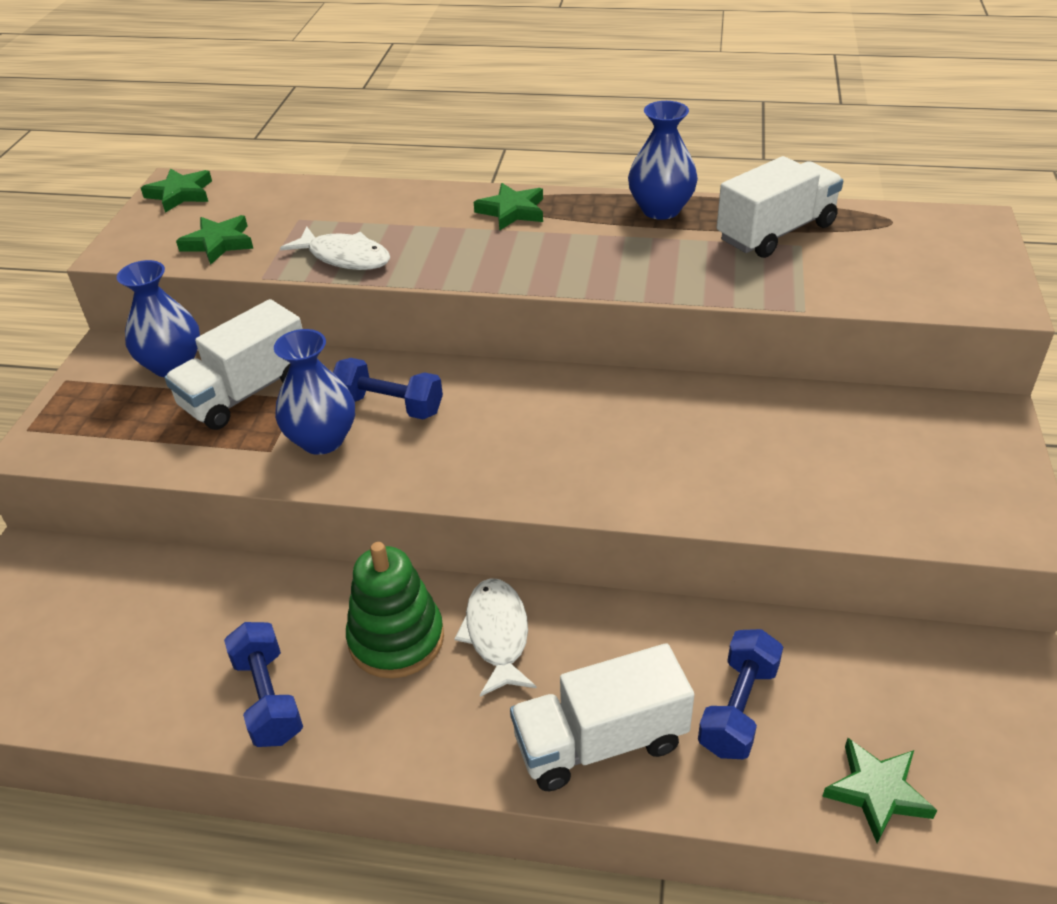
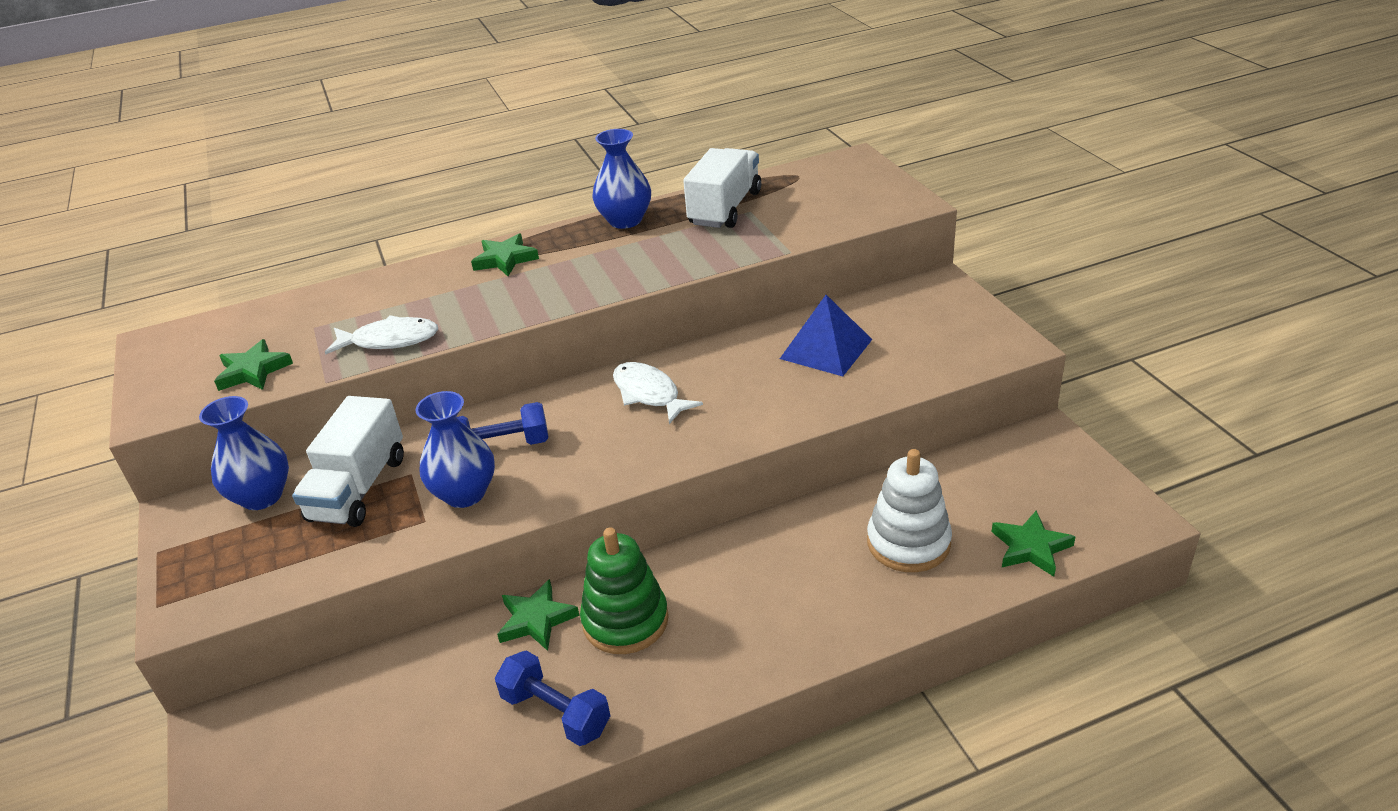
camera: 30 degrees left, 5 degrees down
(180, 194) = (168, 347): green star -> green star (536, 619)
(497, 635) = (702, 580): white fish -> white fish (649, 394)
(600, 741) = (835, 609): white truck -> none
(738, 708) = (908, 543): blue dumbbell -> white stacking toy
(789, 440) = (826, 349): none -> blue pyramid

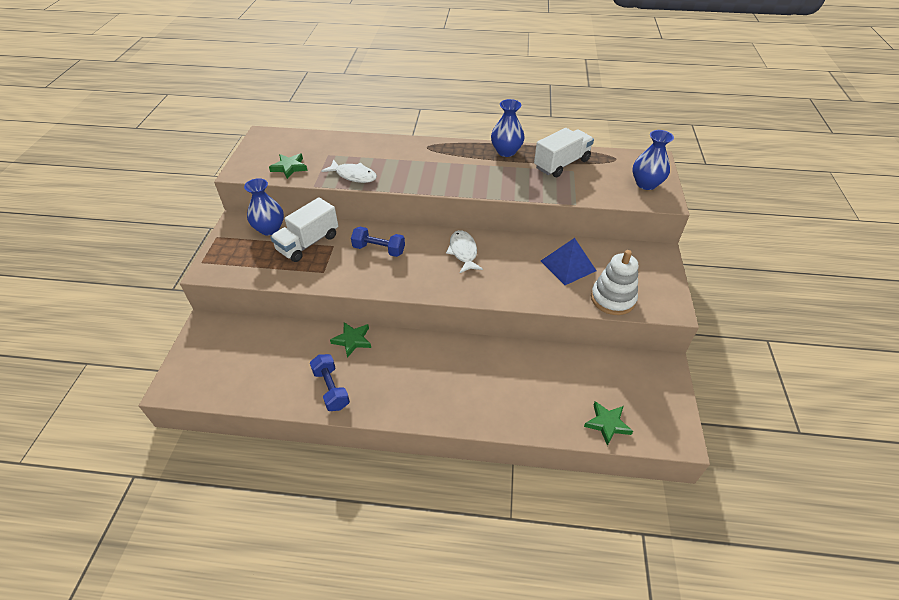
camera: 25 degrees right, 10 degrees up
(465, 493) = (348, 266): blue vase -> blue vase (646, 184)
(505, 259) = (434, 151): green star -> none
(625, 620) = (388, 360): green stacking toy -> none
(908, 543) = (546, 389): white stacking toy -> white stacking toy (612, 299)

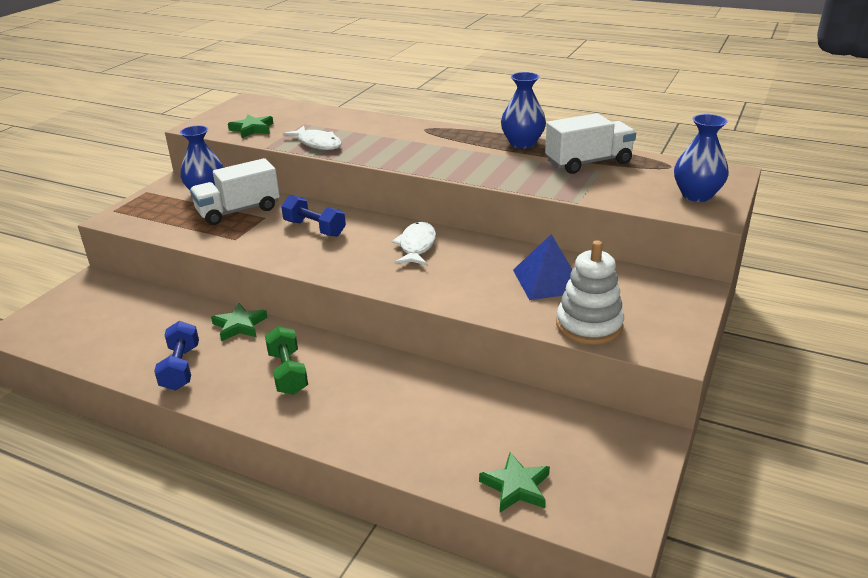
camera: 20 degrees right, 15 degrees down
(412, 373) = (288, 373): none -> green dumbbell

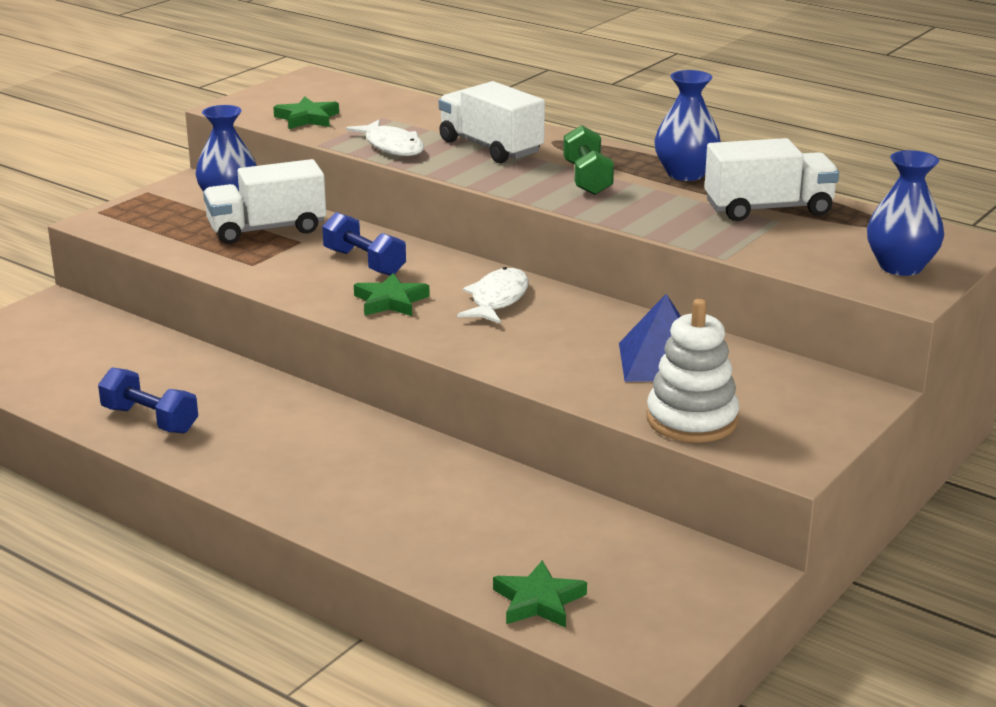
camera: 10 degrees right, 5 degrees down
(181, 368) = (150, 420): blue dumbbell -> blue dumbbell turned 60 degrees counterclockwise
(239, 325) = (238, 380): green star -> green star (390, 301)
(288, 373) = (286, 442): green dumbbell -> green dumbbell (587, 179)
(385, 138) = (490, 147): none -> white truck

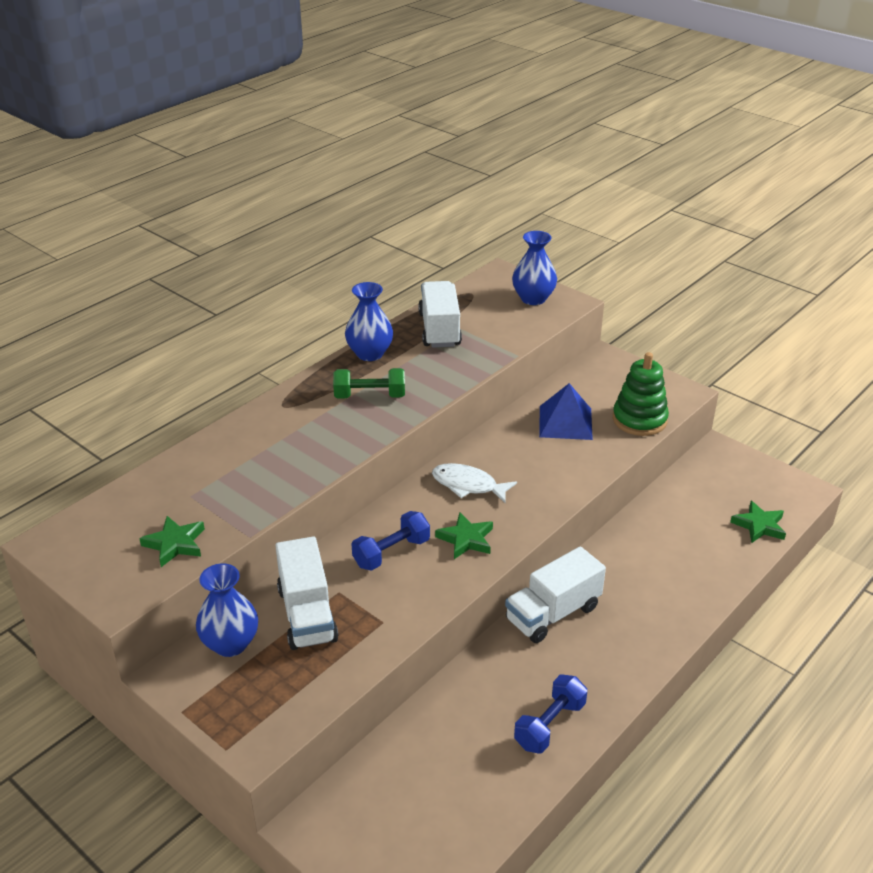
camera: 85 degrees left, 10 degrees up
(392, 146) = (270, 491): white fish -> none
(490, 147) = (289, 437): white truck -> white truck (553, 613)
(692, 420) = (639, 419): white stacking toy -> green stacking toy

